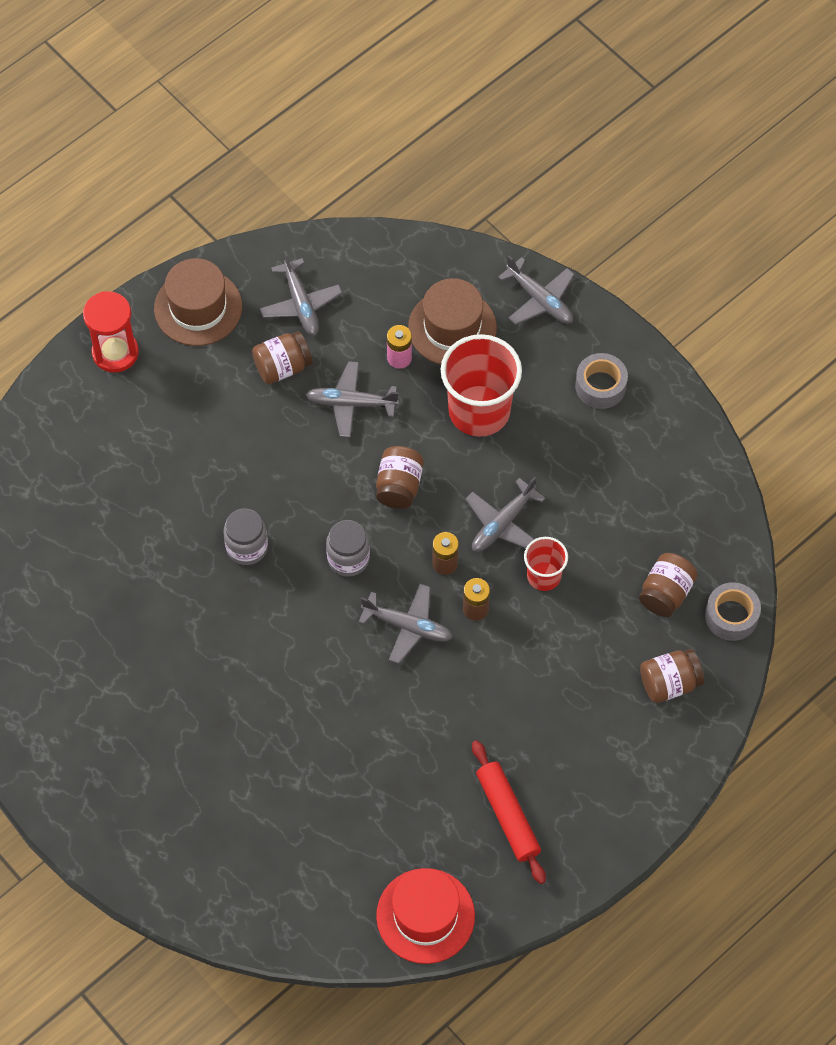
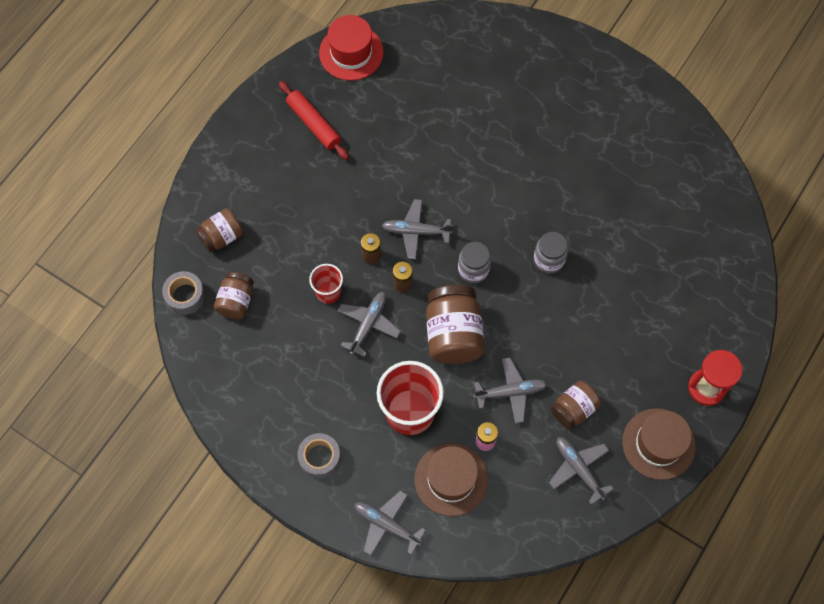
camera: 165 degrees right, 5 degrees up
(399, 486) = (453, 334): brown jar -> brown jar, size x1.67

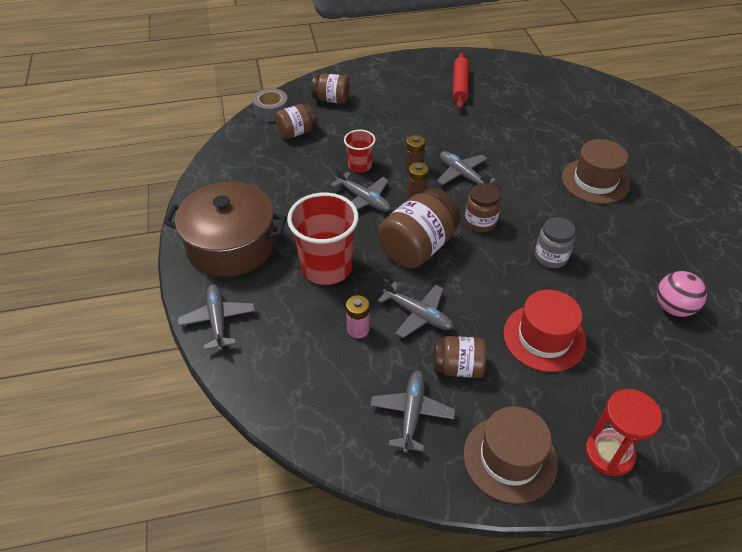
camera: 45 degrees right, 20 degrees down
(320, 458) = (231, 245): grey tape -> brown pot
(351, 52) = (528, 70): red hat -> red hat (544, 337)
(368, 324) = (364, 199): grey plane -> grey plane turned 60 degrees clockwise
(451, 479) = (300, 332): brown hat -> brown hat (595, 181)
(473, 269) = (480, 222): grey jar -> brown jar
(658, 236) = (673, 308): none -> pink ball

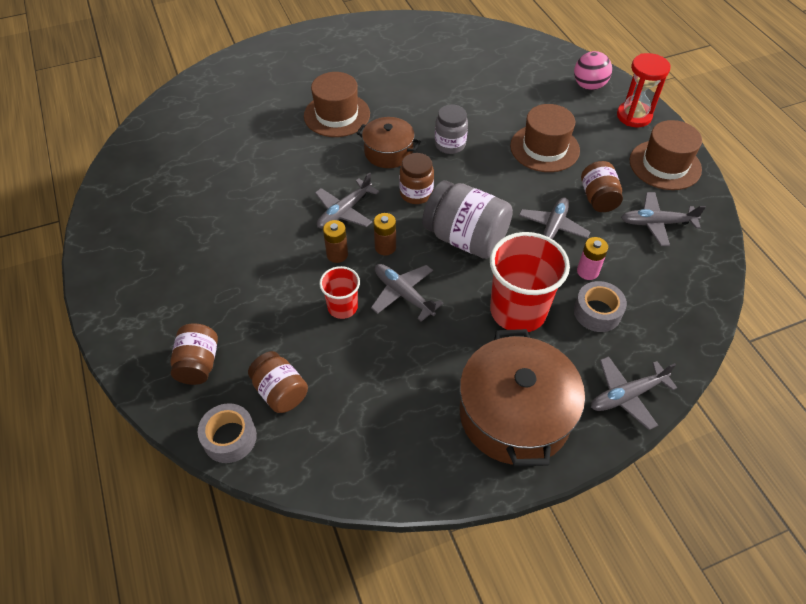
camera: 100 degrees left, 5 degrees up
(308, 323) = (597, 312): none -> grey tape
(364, 199) = (403, 294): grey plane -> grey plane turned 75 degrees counterclockwise
(417, 247) = (465, 238): brown jar -> grey jar
(460, 86) = (166, 225): red rolling pin -> none
(539, 210) = (388, 152): none -> brown pot
(544, 337) = (544, 148): red hat -> brown hat
(673, 308) = (485, 78): pink ball -> pink ball (589, 86)

